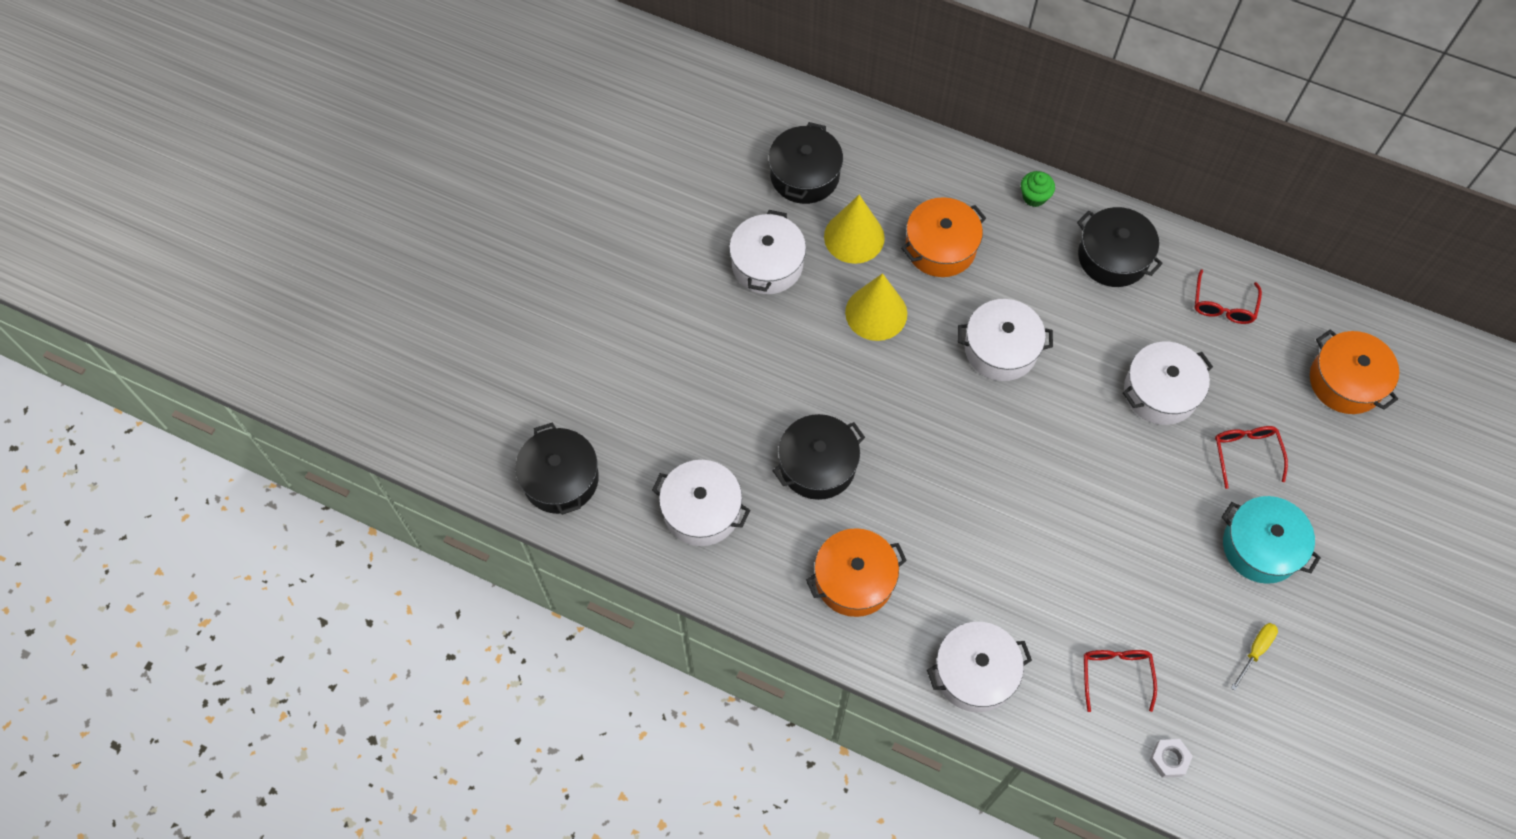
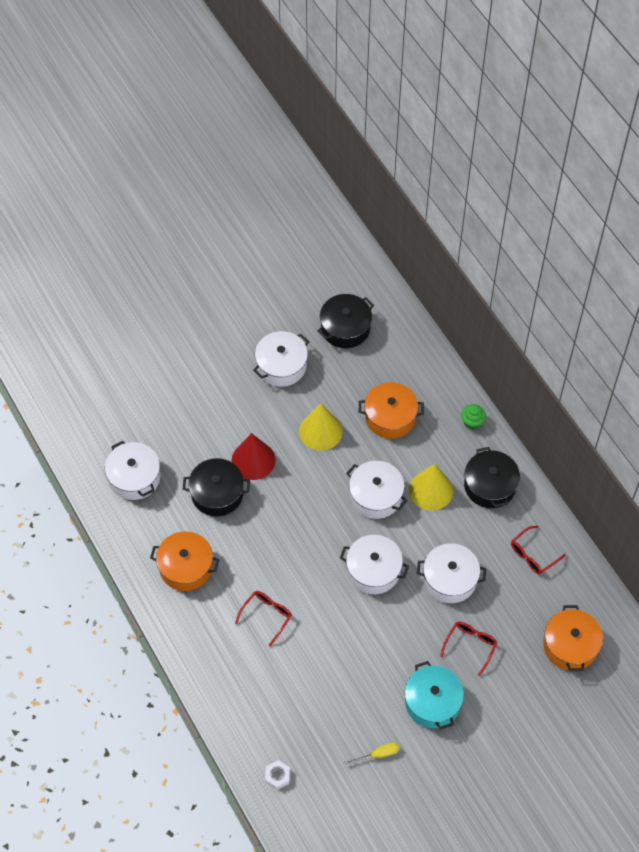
camera: 35 degrees right, 5 degrees down
(560, 479) = (74, 413): black pot -> none
(827, 397) = (253, 460): none -> red cone
(854, 237) = (344, 380): yellow cone -> yellow cone (431, 490)
(975, 673) = (210, 659): white pot -> white pot (373, 570)
(1115, 675) = (286, 713): red glasses -> red glasses (266, 616)

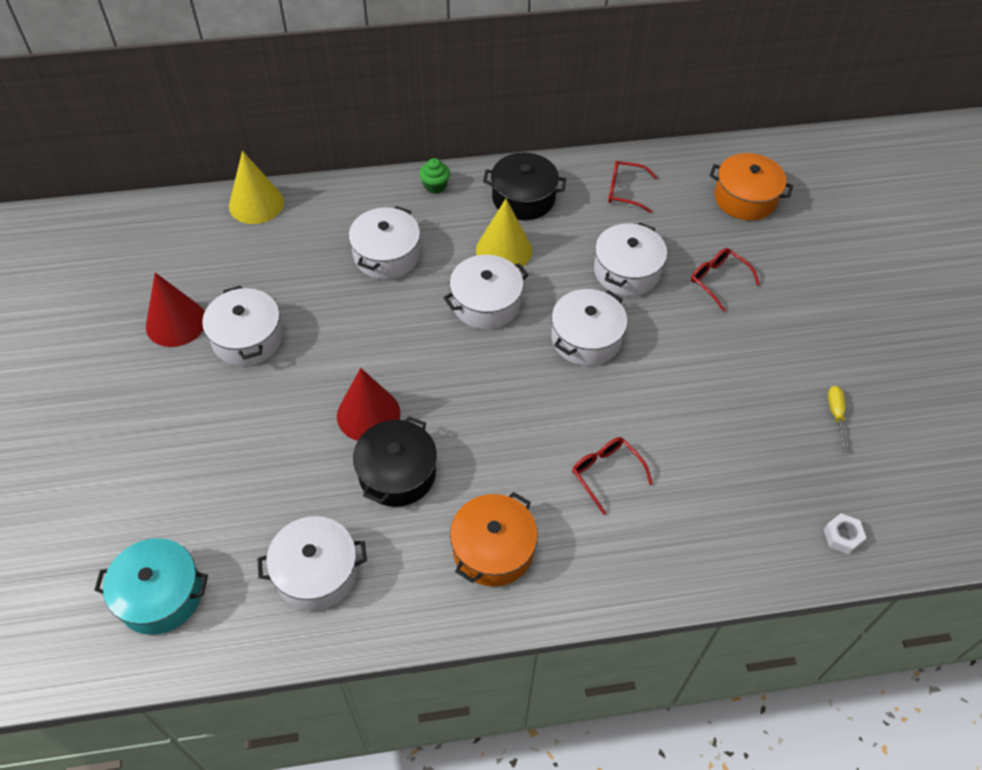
camera: 70 degrees left, 5 degrees down
(275, 320) = (176, 322): none -> red cone
(320, 431) = (366, 328): yellow cone -> yellow cone (256, 203)
(345, 328) = (237, 256): black pot -> none
(390, 417) = (386, 255): orange pot -> white pot
(432, 702) = (780, 339): turquoise pot -> turquoise pot (160, 595)
(533, 555) = (625, 191): red glasses -> red glasses turned 120 degrees clockwise

